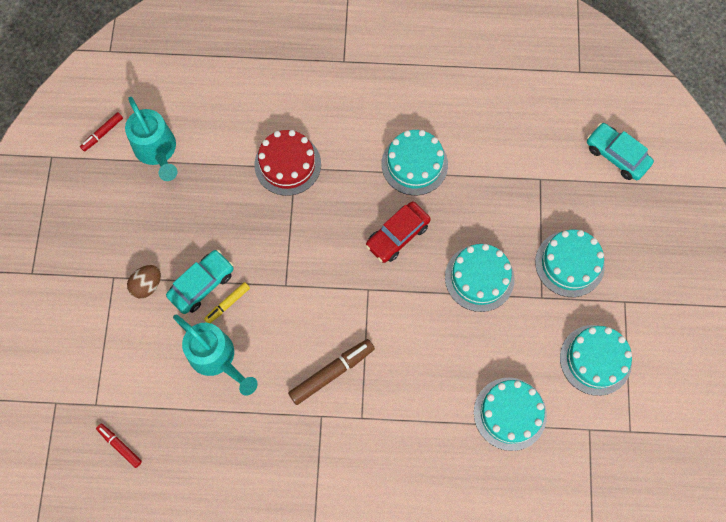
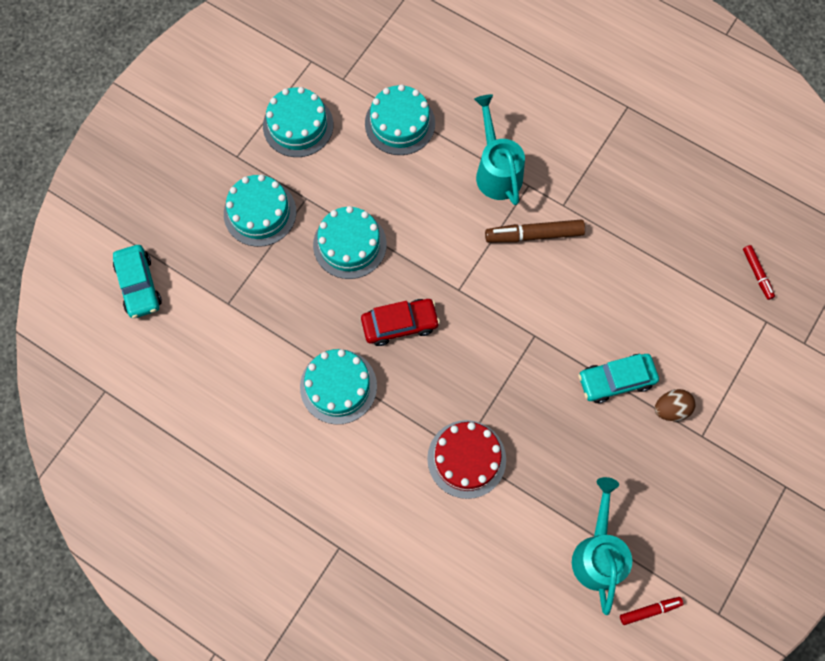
camera: 150 degrees left, 0 degrees up
(216, 358) = (634, 303): turquoise watering can -> turquoise watering can (496, 171)
(228, 304) = (599, 347): yellow marker -> none

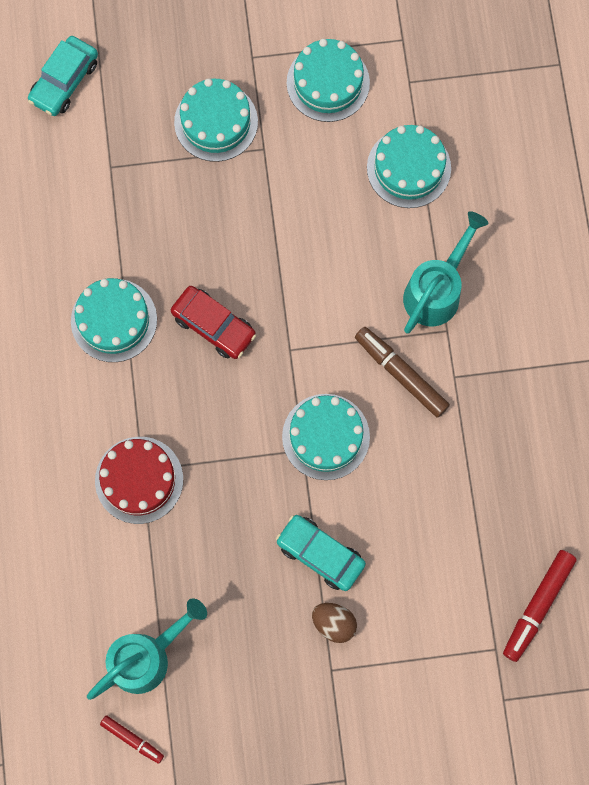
camera: 50 degrees right, 5 degrees up
(349, 244) = (252, 222): turquoise cake -> turquoise cake (325, 436)
(757, 273) = (538, 605): red marker -> red marker, size x1.72

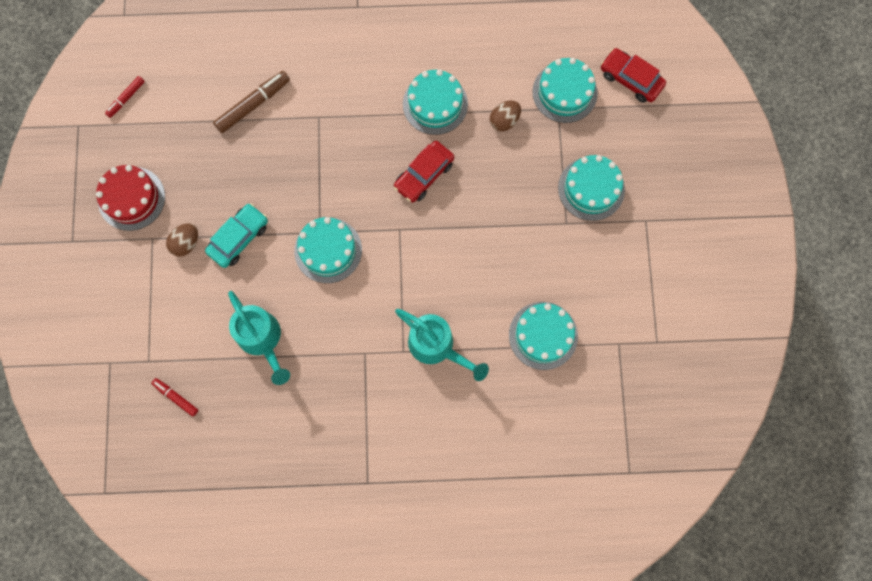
camera: 95 degrees right, 0 degrees up
(64, 81) = (630, 79): turquoise car -> red car
(131, 231) = (504, 121): none -> brown egg
(139, 480) = (311, 114): red cake -> red cake (131, 198)
(146, 657) = (182, 111): turquoise watering can -> turquoise watering can (262, 339)
(328, 83) = (621, 278): turquoise cake -> turquoise cake (564, 92)
(401, 374) = (371, 312): brown marker -> brown marker (253, 105)
(538, 605) = (176, 397): red marker -> red marker, size x0.58

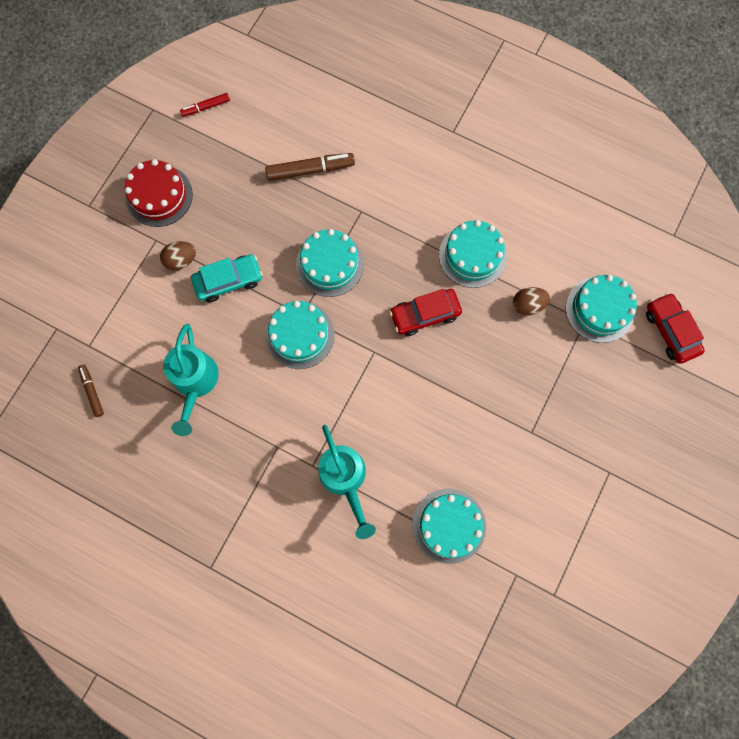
camera: 30 degrees right, 0 degrees up
(176, 397) = (92, 391): red marker -> brown marker
(591, 188) = (573, 413): turquoise cake -> turquoise cake (330, 264)

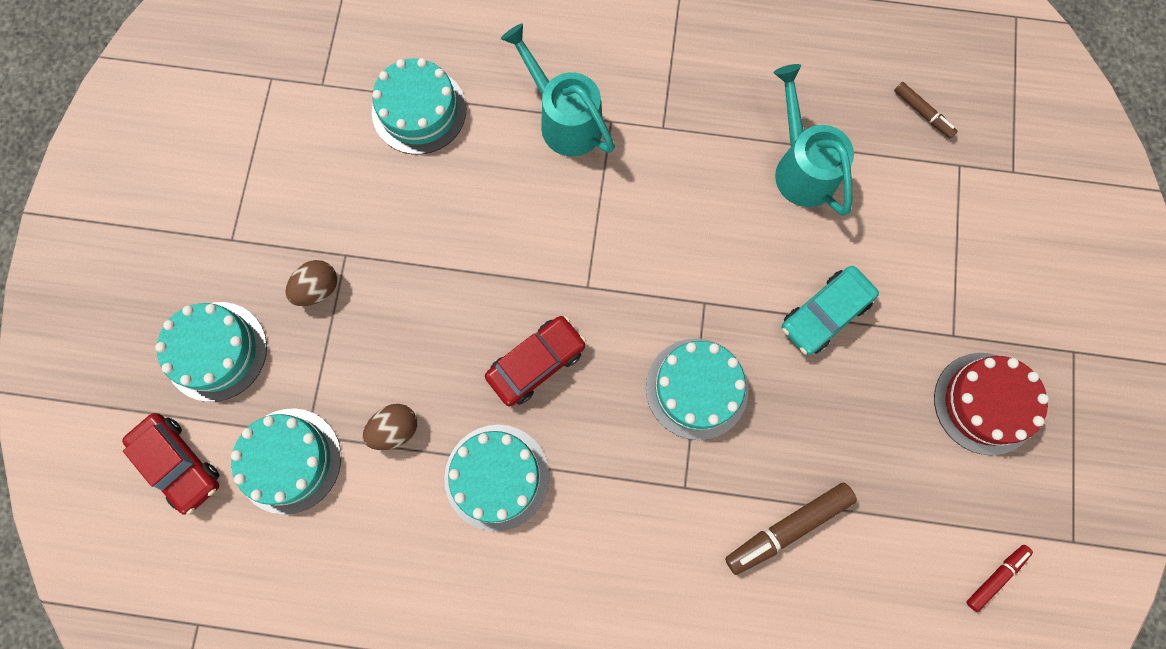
camera: 160 degrees right, 0 degrees up
(181, 260) = (903, 319): brown egg -> brown egg (318, 289)
(299, 335) = (695, 274): turquoise cake -> turquoise cake (216, 351)

